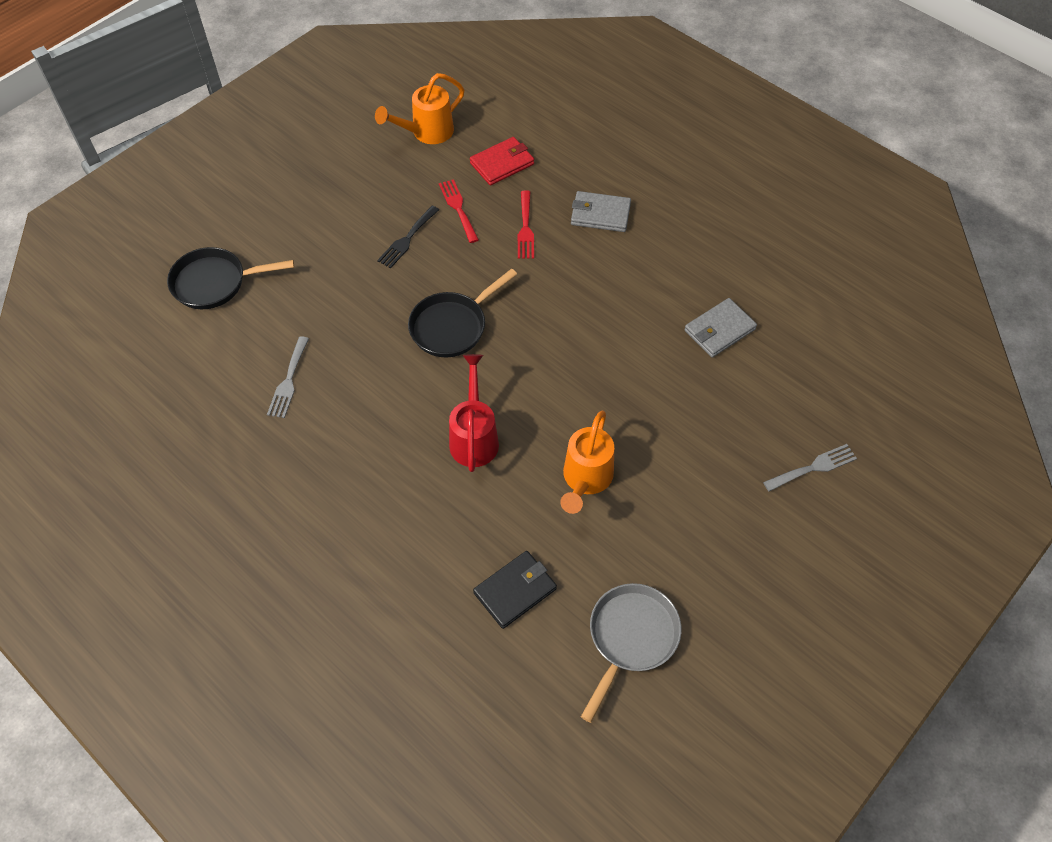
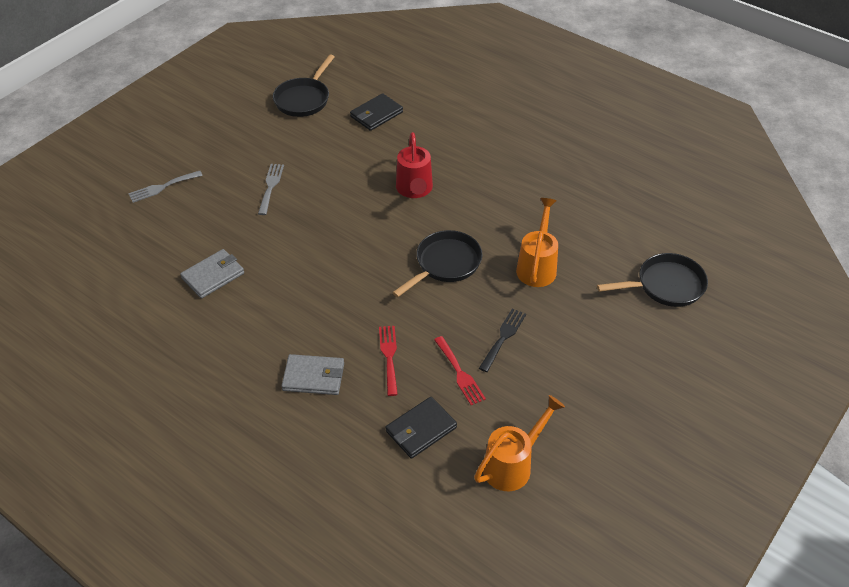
camera: 175 degrees right, 10 degrees down
(288, 381) = (567, 216): grey fork -> grey fork (271, 186)
(502, 163) = (421, 429): red wallet -> black wallet
(585, 479) = (331, 171): orange watering can -> orange watering can (537, 266)
(631, 638) = (304, 99): grey pan -> black pan

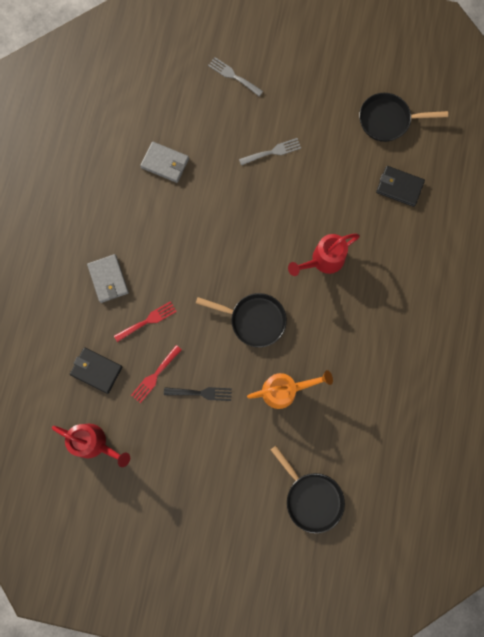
camera: 65 degrees right, 30 degrees up
(513, 465) = (94, 443): orange watering can -> red watering can

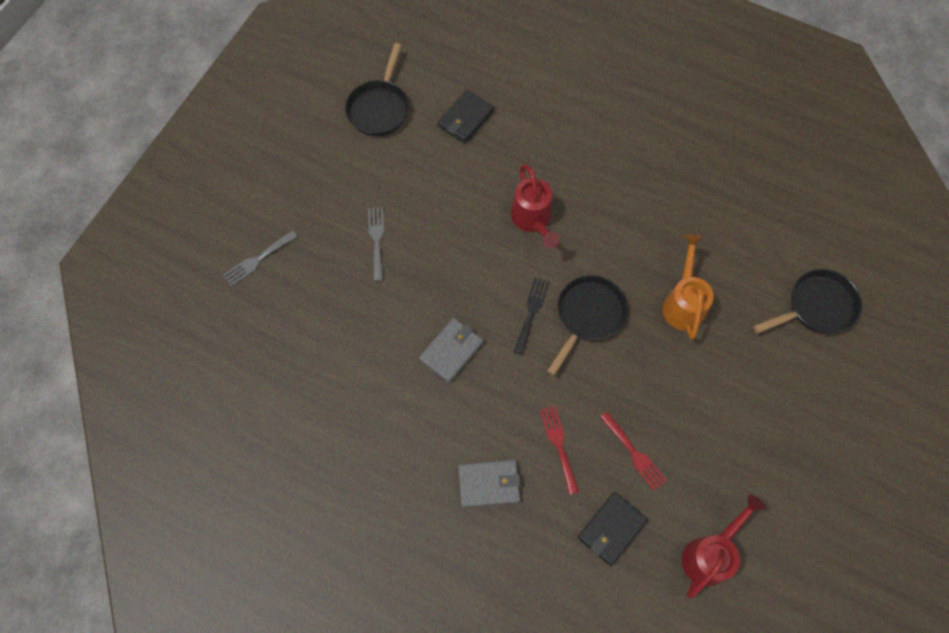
camera: 75 degrees left, 10 degrees down
(165, 163) = (349, 372): grey wallet -> grey wallet (451, 351)
(201, 393) = (668, 401): black fork -> black fork (531, 312)

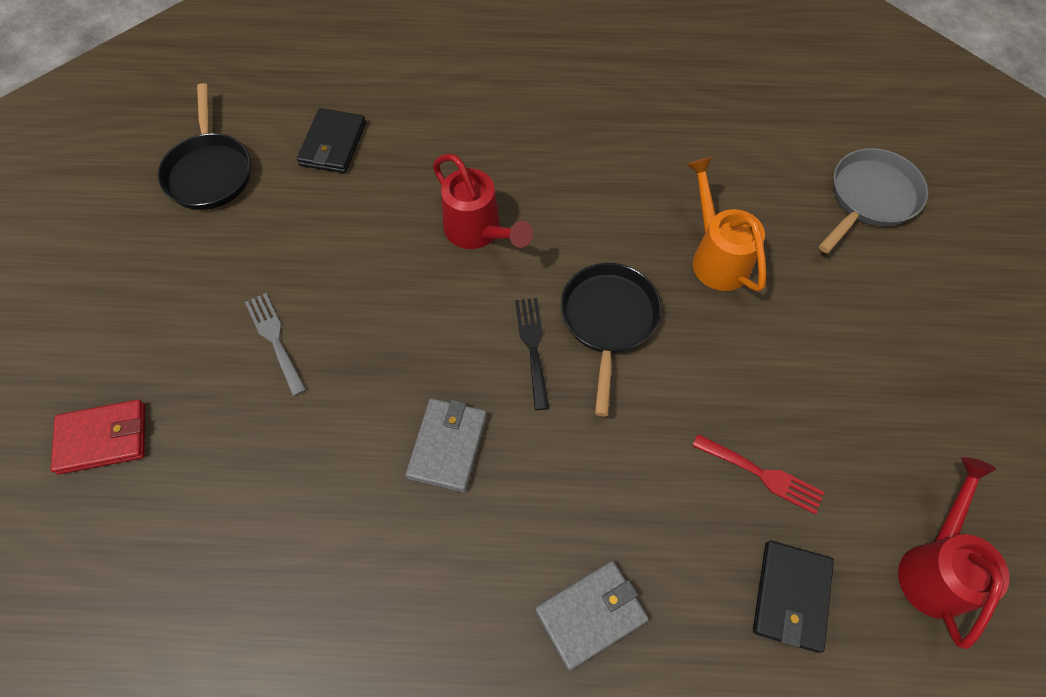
camera: 25 degrees left, 5 degrees down
(257, 260) = (103, 438): grey fork -> red wallet
(558, 445) = (658, 510): red fork -> none
(817, 307) = (870, 198): black pan -> grey pan

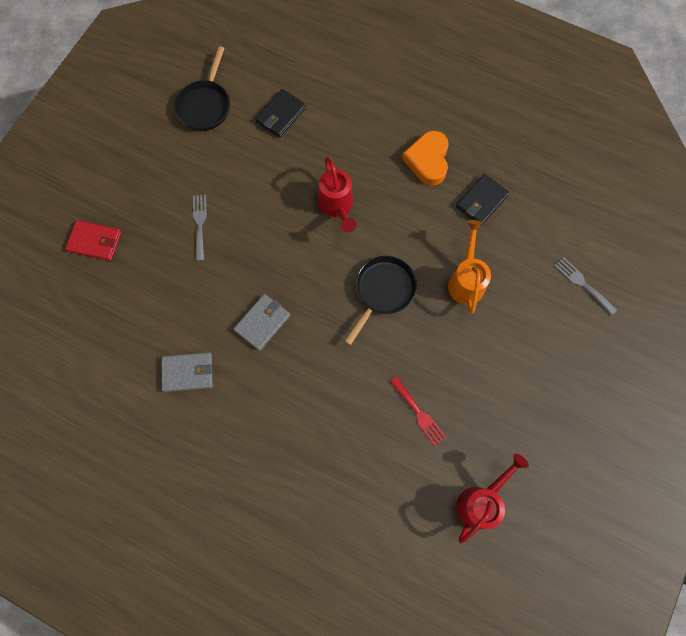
camera: 25 degrees right, 10 degrees up
(532, 346) = (333, 288): black fork -> none
(574, 126) = (428, 160): none -> orange heart
(591, 615) = (292, 440): grey wallet -> grey wallet (188, 372)
(791, 596) = (397, 479): black wallet -> black wallet (481, 201)
(870, 198) = (582, 284): grey pan -> grey fork

